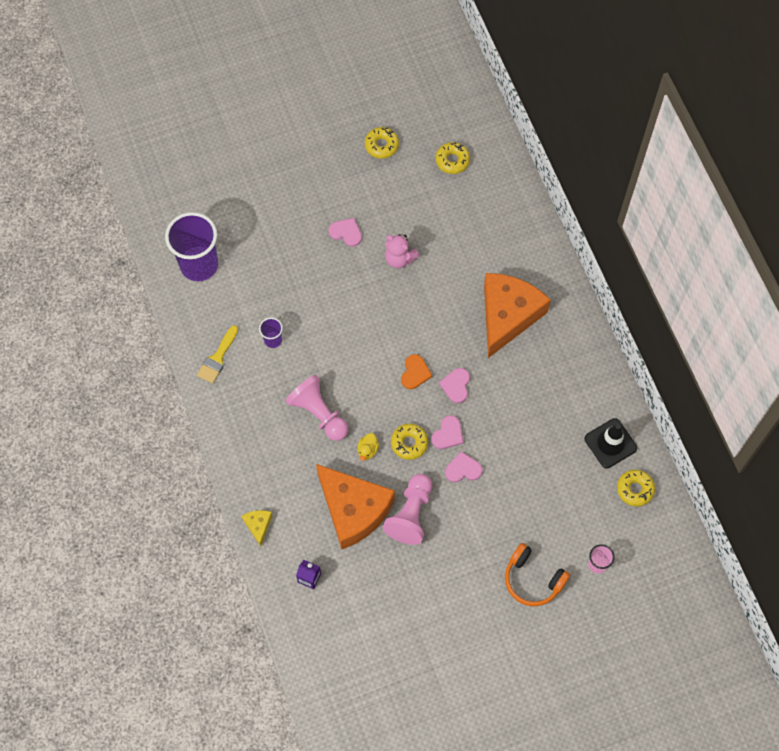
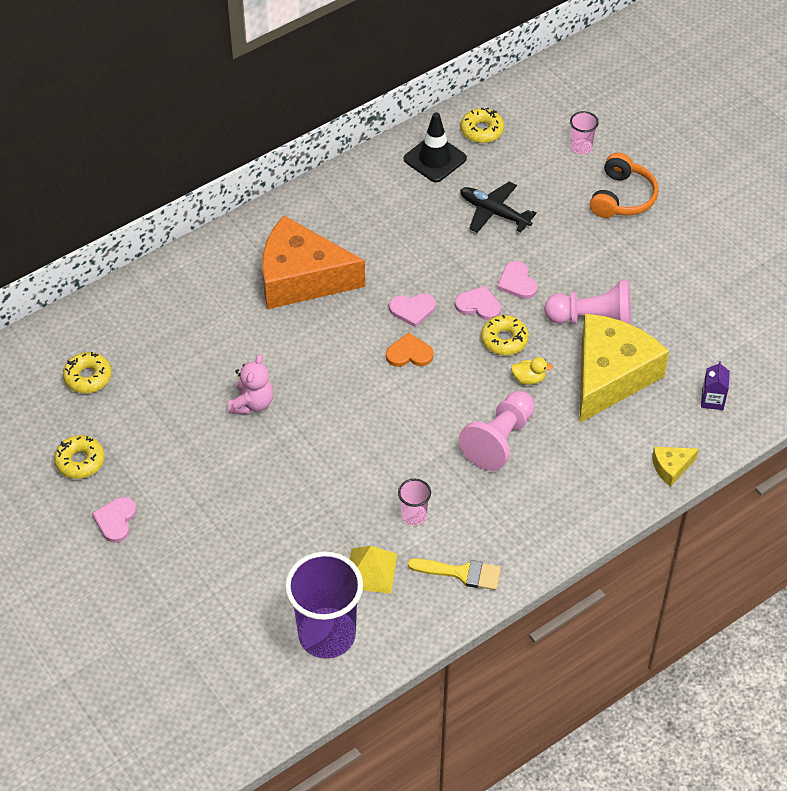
camera: 105 degrees left, 15 degrees down
(238, 302) = (371, 571): none -> yellow pyramid
(273, 340) = (414, 516): purple cup -> pink cup
(346, 233) = (228, 471): pink heart -> pink heart (116, 520)
(353, 510) = (610, 376): orange cheese -> yellow cheese
(540, 473) = (494, 213): none -> black plane

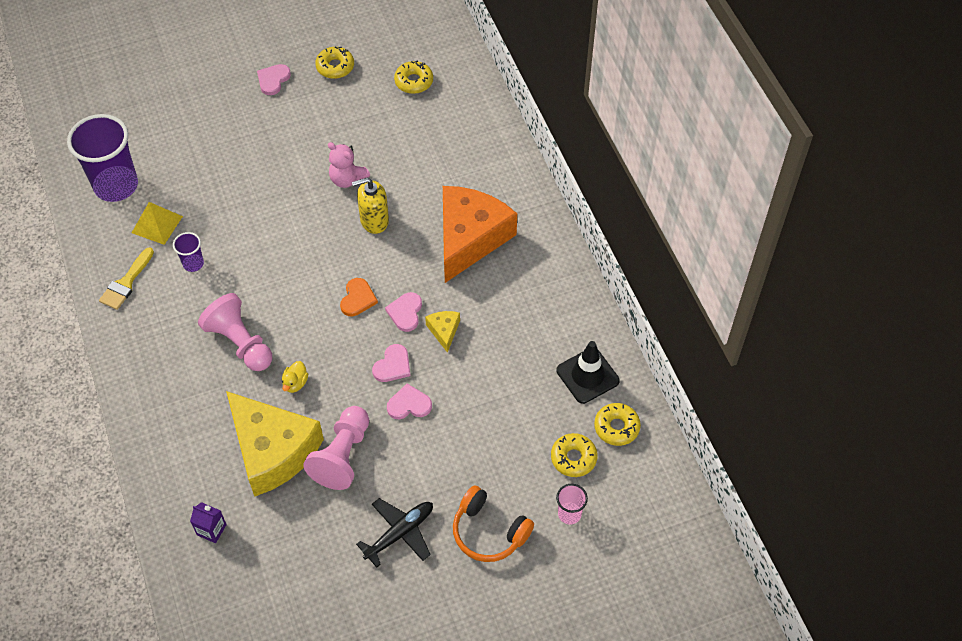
camera: 105 degrees right, 5 degrees up
(116, 520) = (273, 80): pink heart -> pink heart turned 90 degrees counterclockwise
(303, 365) = (374, 220): none -> yellow soap dispenser
(414, 516) = (193, 264): pink cup -> purple cup
(494, 213) = (502, 409): black plane -> black plane (399, 533)
(504, 340) = (346, 375): yellow donut -> yellow donut (573, 458)
(671, 467) = (154, 469): yellow cheese -> yellow cheese (444, 331)

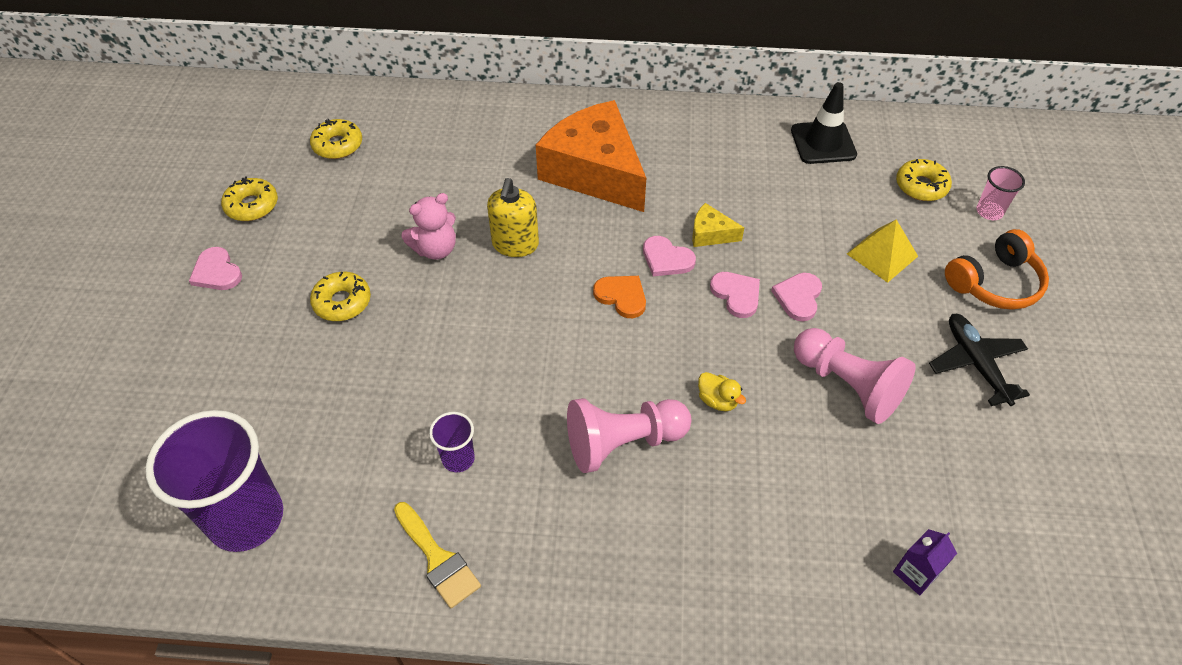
camera: 65 degrees left, 5 degrees down
(157, 224) = (358, 484): yellow pyramid -> yellow pyramid (882, 255)
(272, 450) = (812, 458): yellow cheese -> none
(616, 427) = (894, 143): yellow donut -> yellow donut (342, 302)

